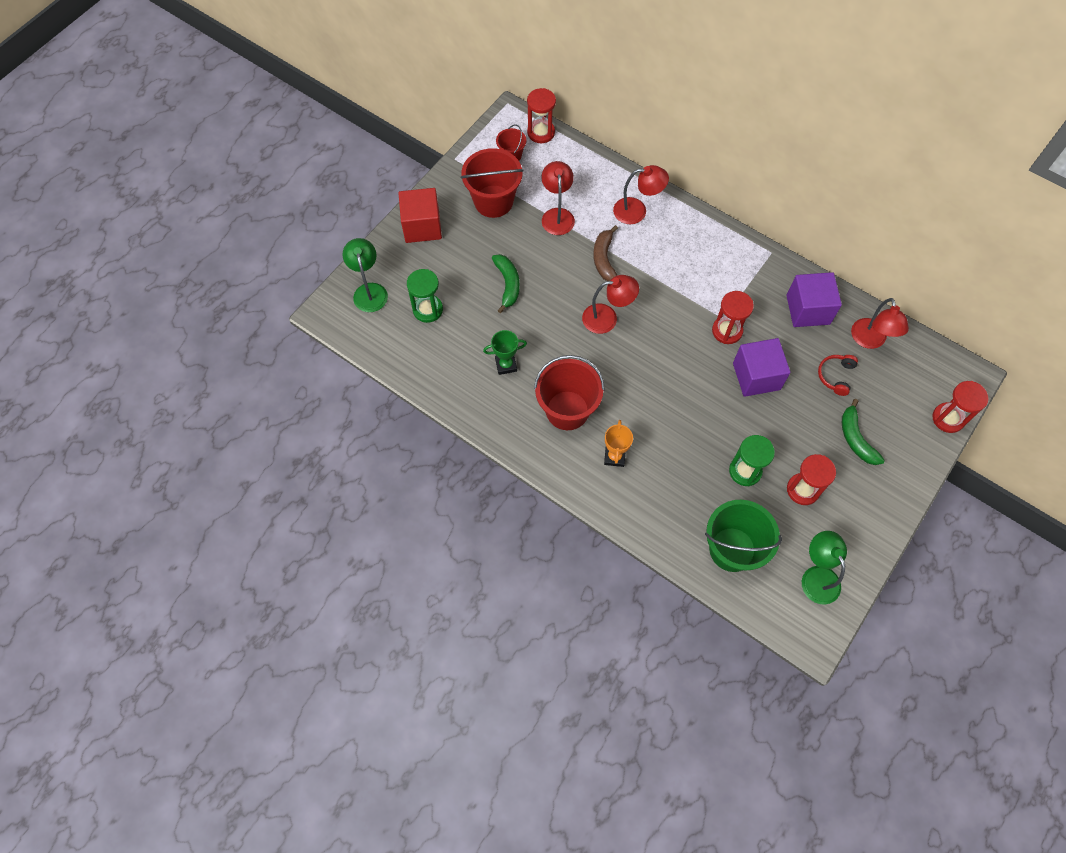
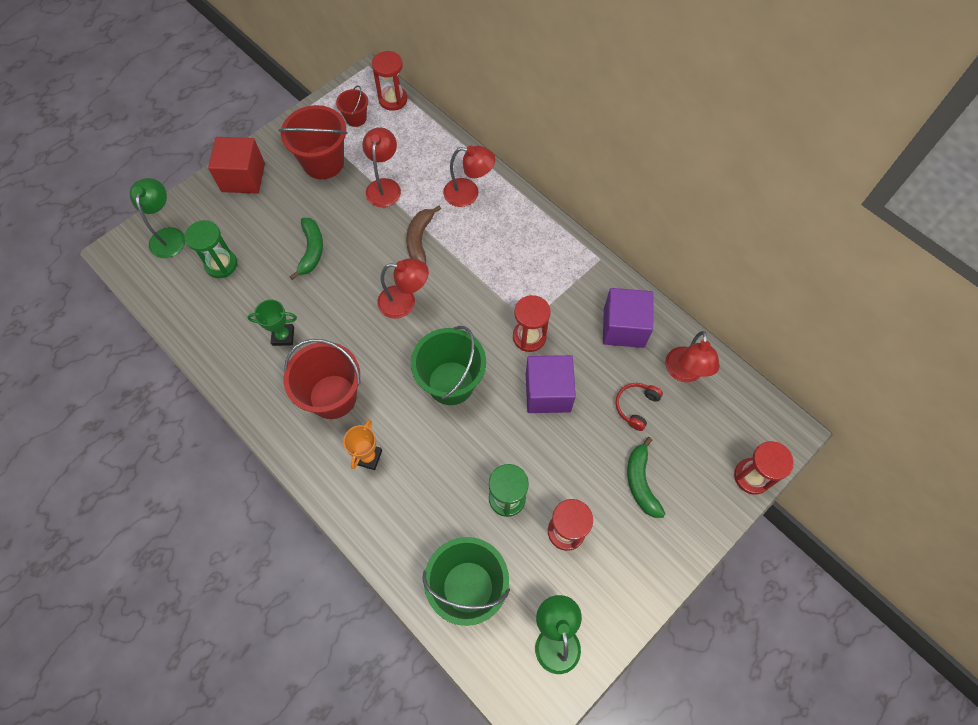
camera: 10 degrees right, 0 degrees up
(669, 382) = (451, 383): none -> green bucket

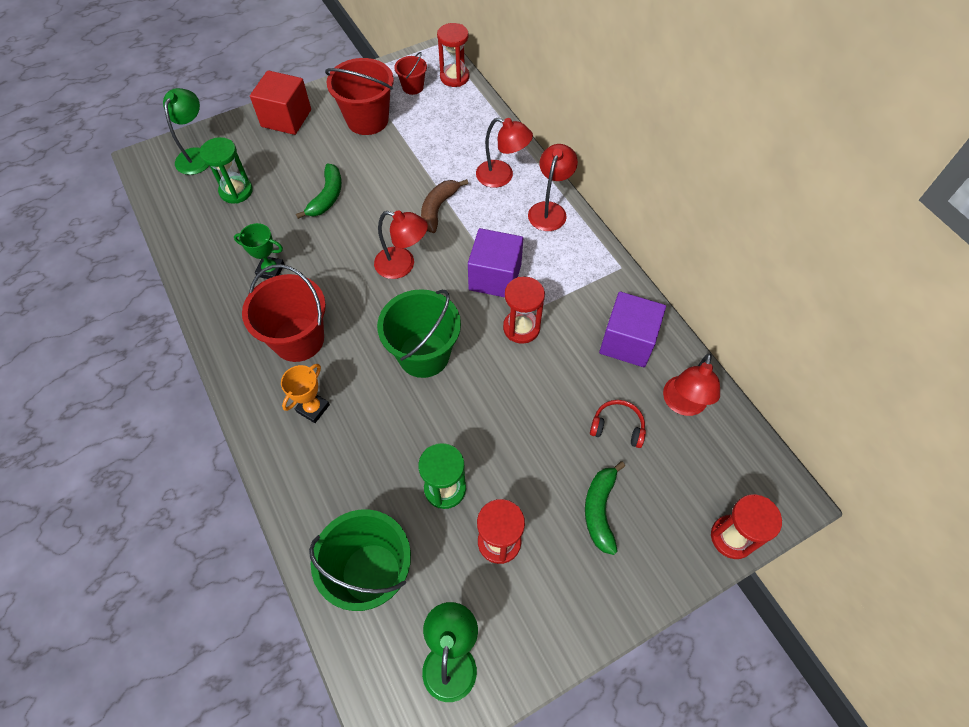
camera: 15 degrees right, 5 degrees down
(384, 186) = (419, 153): red lamp -> red lamp (549, 210)
(548, 392) = (524, 389): purple cube -> purple cube (495, 277)
(636, 406) = (617, 427): red headphones -> red headphones turned 60 degrees clockwise

